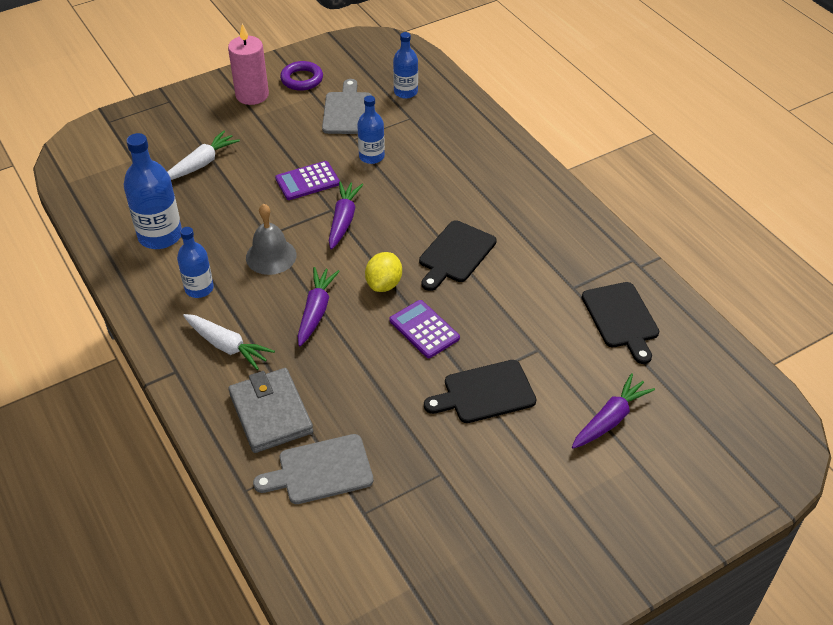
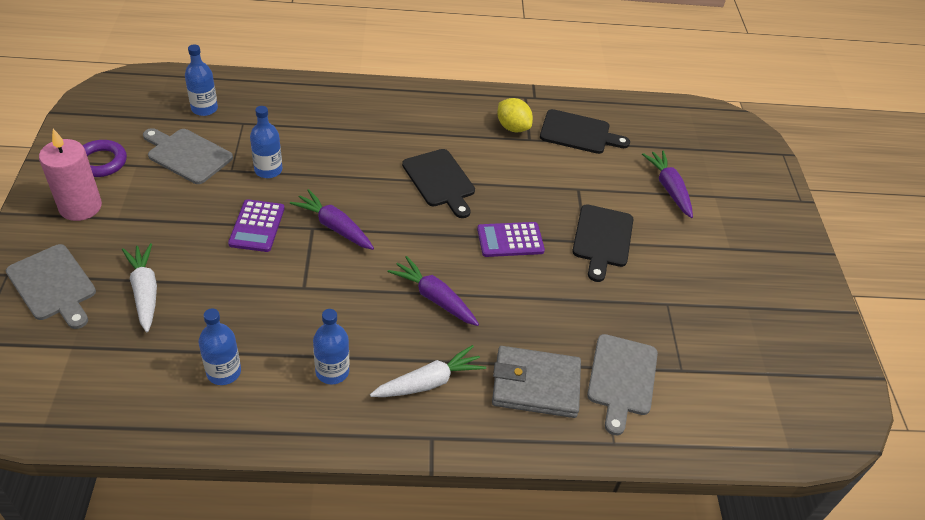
camera: 65 degrees left, 0 degrees up
(160, 236) = (224, 372): blue bottle -> blue bottle, size x0.62
(175, 124) = (53, 285): none -> grey cutting board
(271, 256) = (335, 297): grey bell -> none
(384, 284) = (438, 239): yellow lemon -> yellow lemon (512, 127)

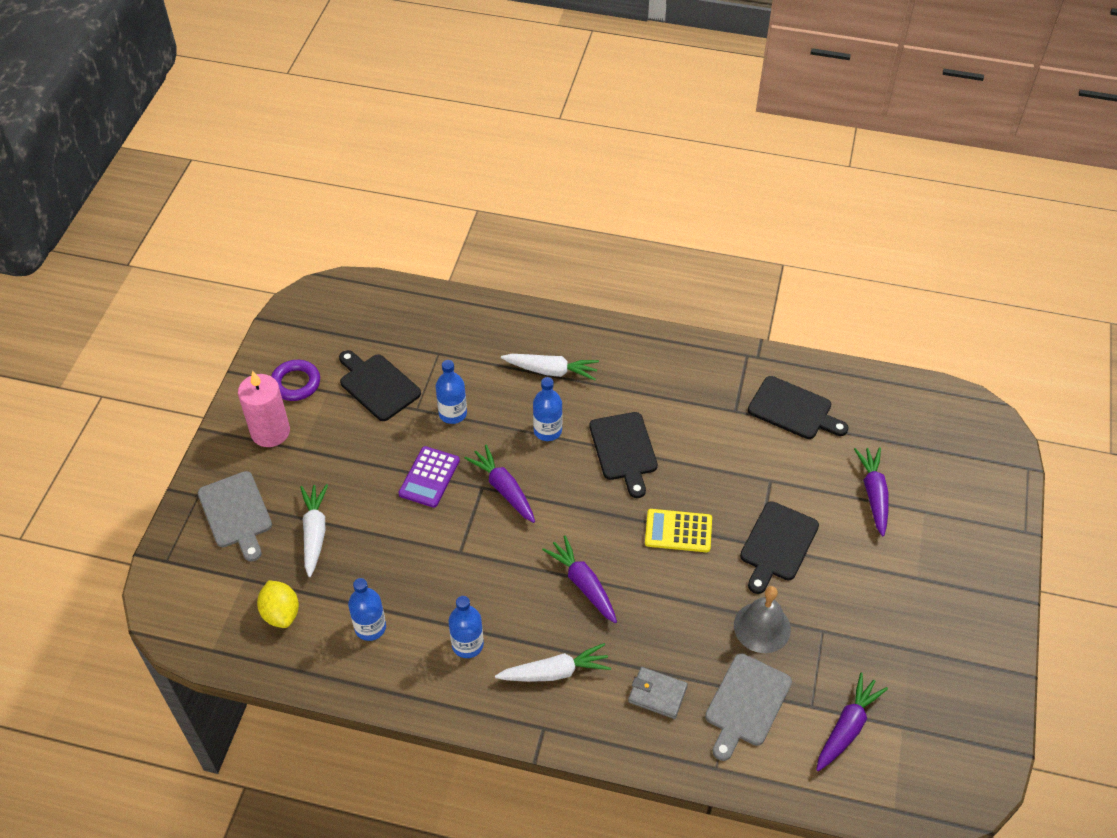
camera: 20 degrees right, 5 degrees up
(187, 155) = (377, 385): grey cutting board -> black cutting board
(204, 108) = (404, 331): blue bottle -> blue bottle (547, 430)
(354, 126) = (551, 371): none -> white carrot
(510, 240) = (678, 531): purple calculator -> yellow calculator
(512, 127) = (721, 393): yellow lemon -> yellow lemon (281, 613)
(535, 385) = (657, 694): grey wallet -> grey wallet, size x0.61
(613, 309) = (762, 627): none -> grey bell
(720, 383) = (847, 727): none -> purple carrot

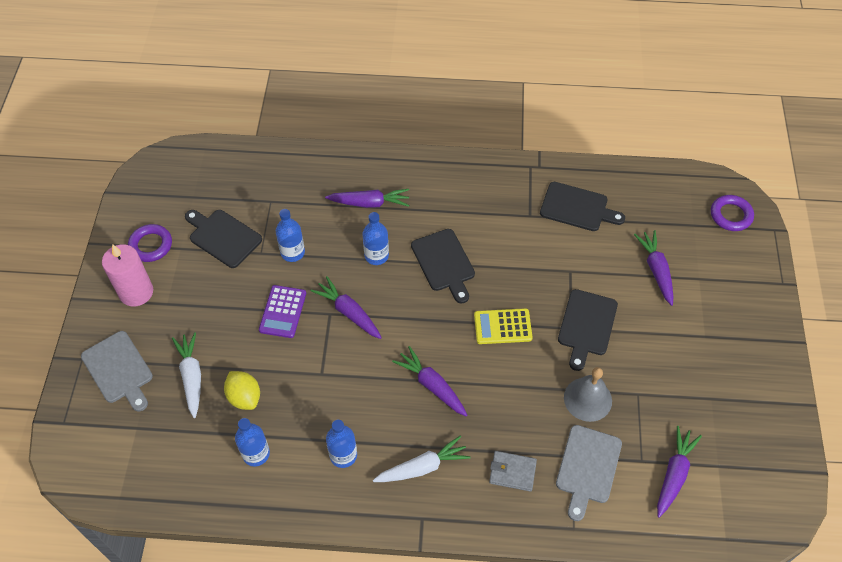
camera: 10 degrees left, 5 degrees up
(281, 613) = (175, 454): yellow lemon -> yellow lemon (244, 397)
(551, 371) = (370, 203): white carrot -> purple carrot
(978, 444) = (731, 215): none -> purple ring

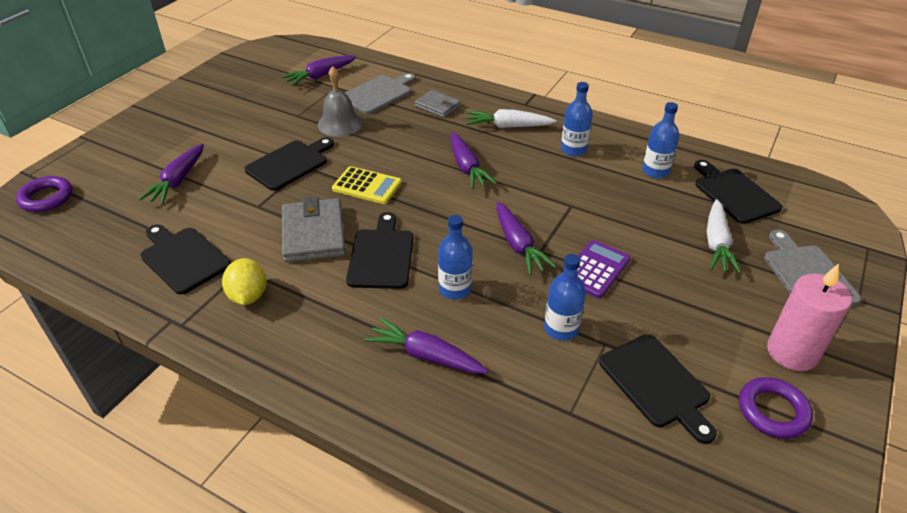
camera: 155 degrees left, 15 degrees down
(178, 450) = (734, 193): none -> black cutting board
(244, 397) = (659, 211): yellow lemon -> yellow lemon (248, 296)
(506, 262) = (313, 234): none -> grey wallet

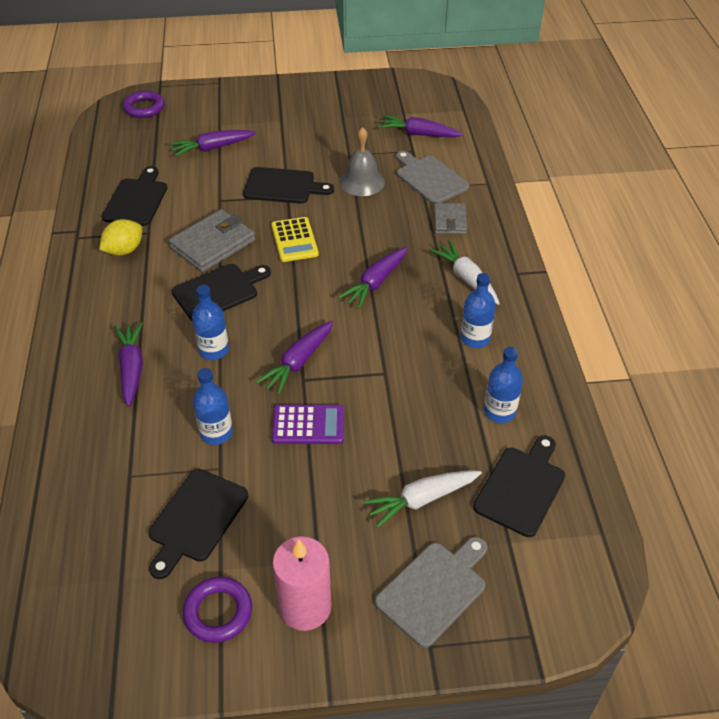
camera: 55 degrees right, 5 degrees up
(378, 94) = (429, 178): grey cutting board -> grey cutting board turned 135 degrees counterclockwise

